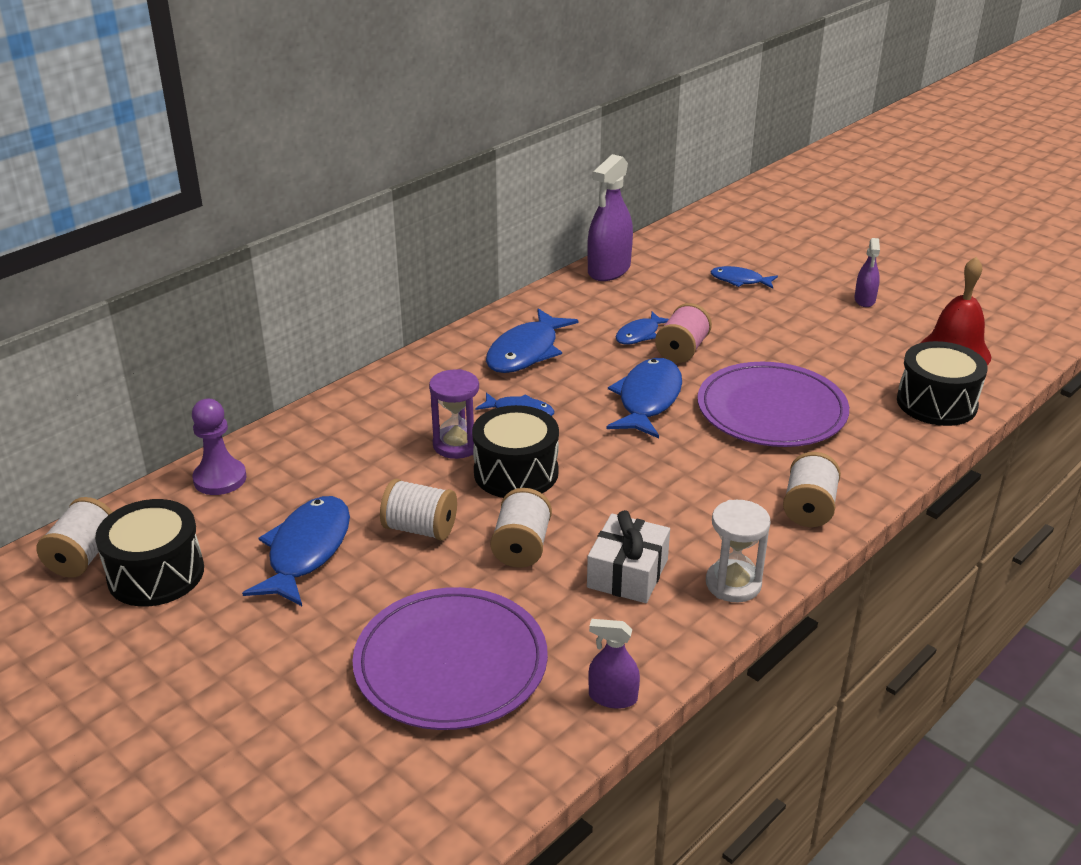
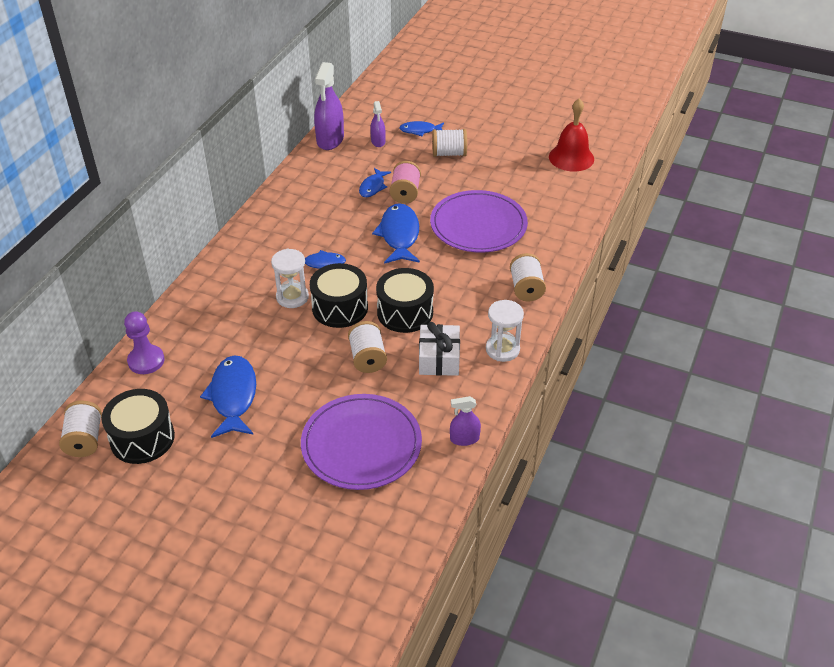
camera: 20 degrees left, 10 degrees up
(420, 529) = (298, 362): white spool -> white spool (449, 153)
(457, 445) = (292, 297): purple hourglass -> white hourglass
(526, 352) = (304, 217): blue fish -> none
(864, 300) = (504, 129): purple spray bottle -> purple spray bottle (378, 141)
(936, 403) = (573, 197): black drum -> black drum (405, 312)

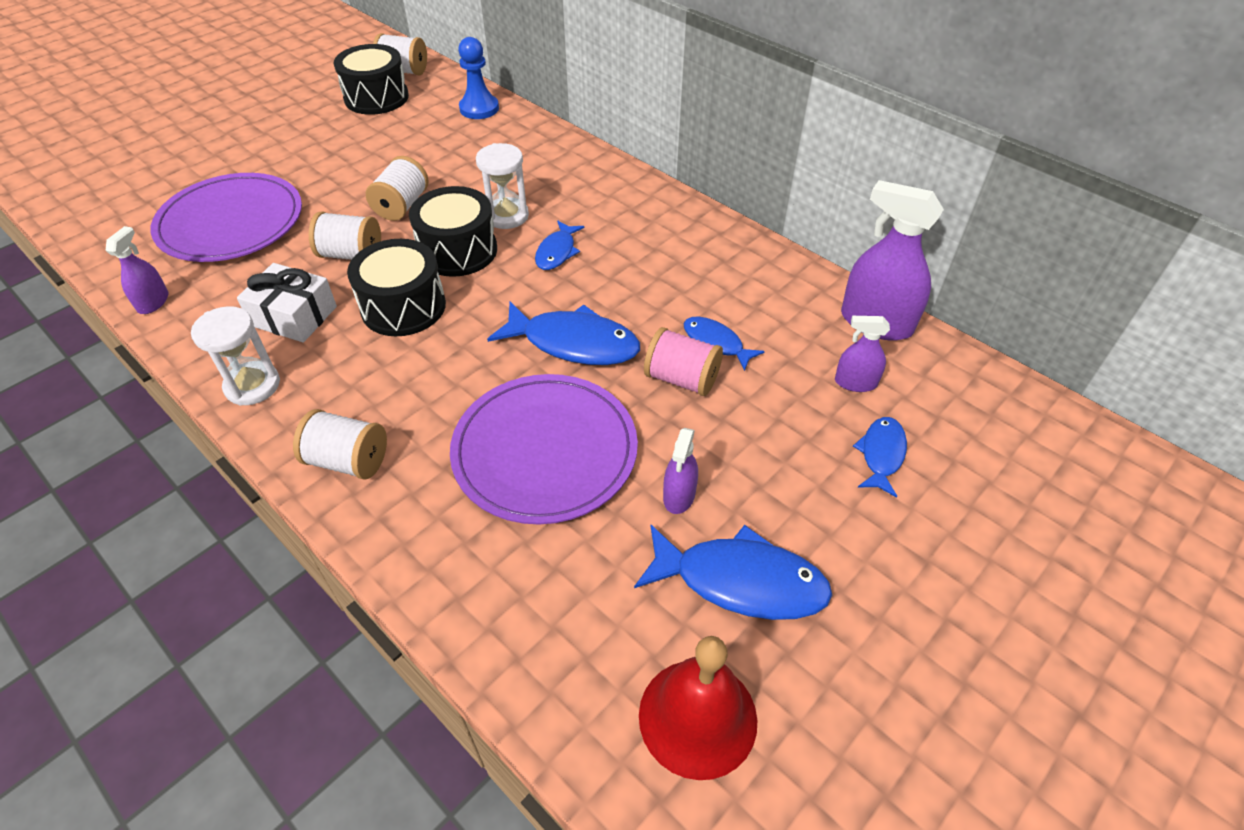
camera: 110 degrees right, 5 degrees up
(146, 361) = (479, 108): purple pawn -> blue pawn
(233, 396) = (381, 152): blue fish -> blue fish (740, 581)
(449, 153) = (785, 477): white spool -> white spool (402, 205)
(478, 180) = (679, 495): none -> purple spray bottle

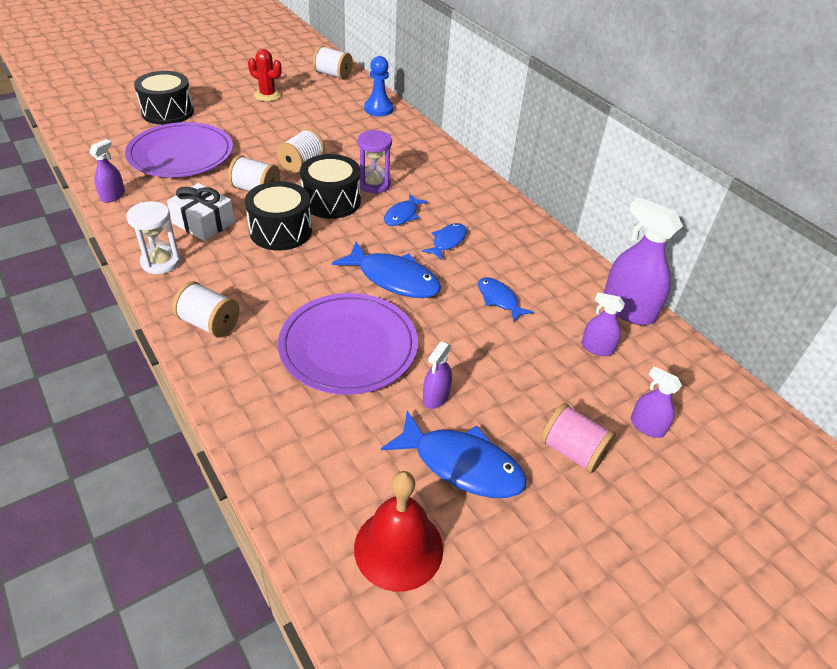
camera: 10 degrees right, 5 degrees down
(324, 115) = (267, 95): none -> red cactus
(376, 97) = (308, 89): black drum -> black drum (168, 112)
(506, 216) = (374, 184): white hourglass -> purple hourglass
(682, 379) = (465, 318): pink spool -> pink spool (572, 451)
(881, 454) = (599, 402): blue fish -> blue fish (447, 241)
(947, 474) = (647, 426): none -> purple spray bottle

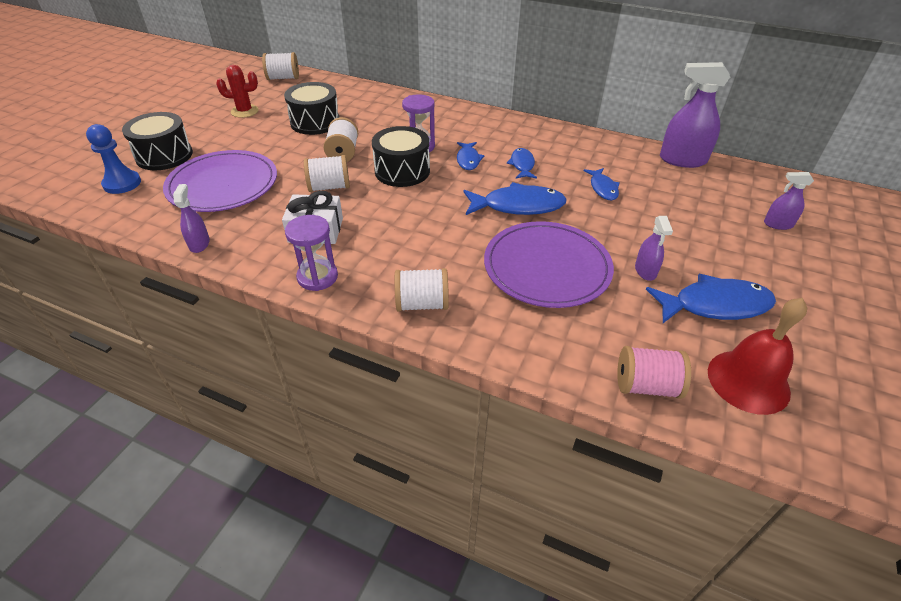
camera: 30 degrees left, 0 degrees up
(161, 262) = (317, 277): white hourglass -> purple hourglass
(280, 231) = (390, 209): black drum -> black drum (315, 122)
(378, 109) = (353, 91): blue pawn -> blue pawn (122, 183)
(499, 299) = (603, 188): blue fish -> blue fish turned 120 degrees counterclockwise
(572, 451) = (761, 260): pink spool -> pink spool (646, 386)
(597, 348) = (695, 191): purple spray bottle -> none

